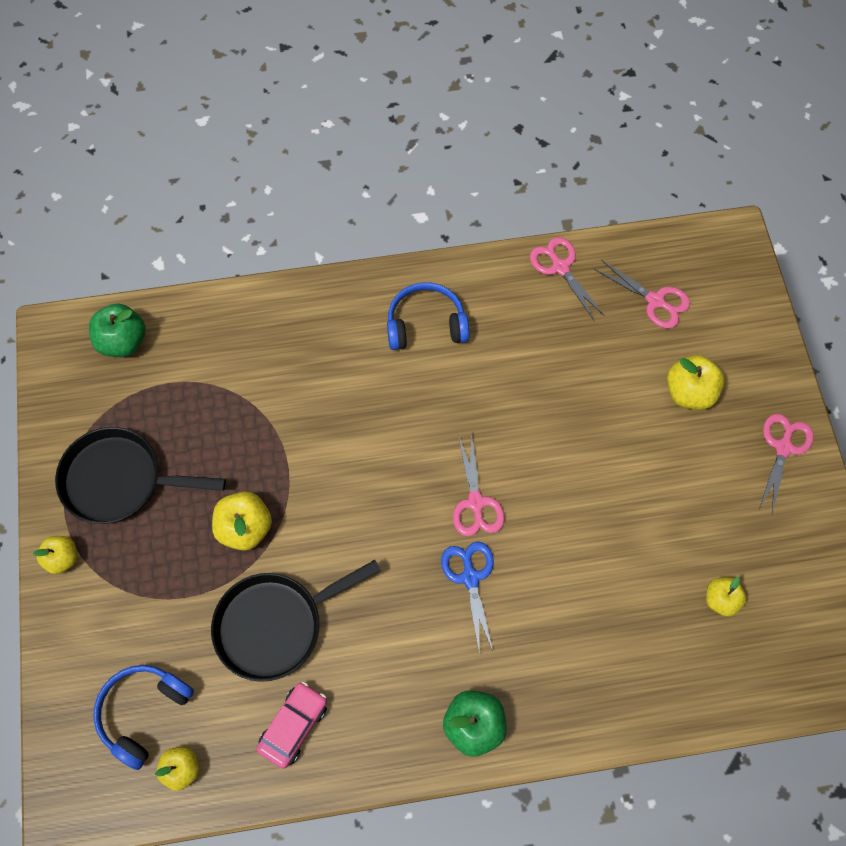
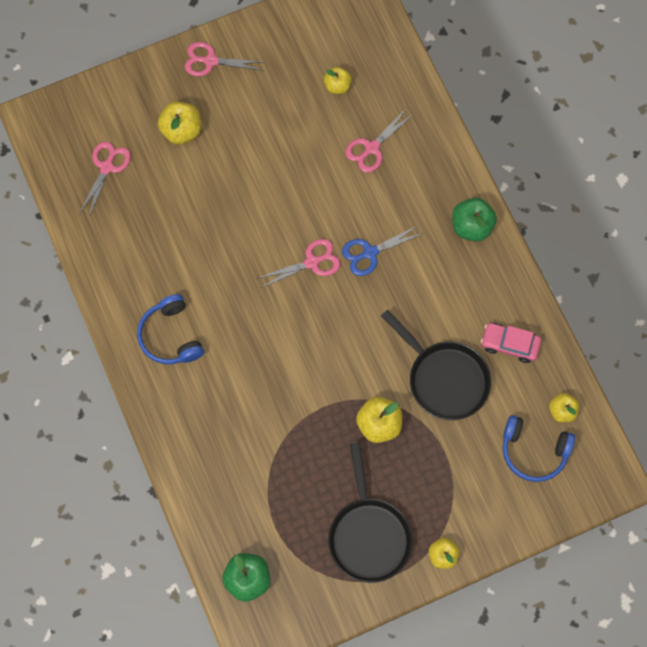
camera: 105 degrees left, 5 degrees up
(560, 267) = (92, 244): pink scissors -> pink scissors (371, 148)

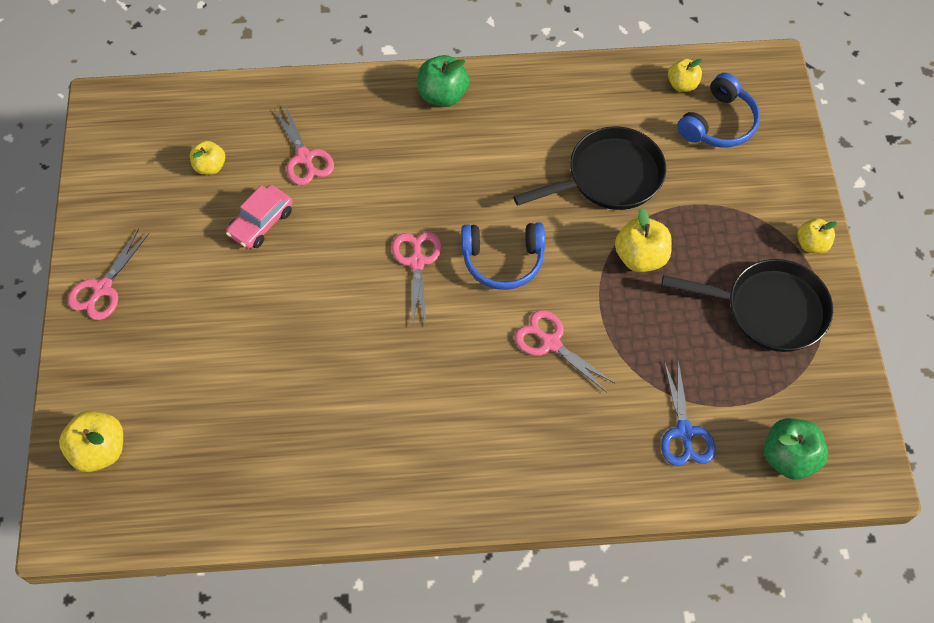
camera: 70 degrees left, 10 degrees down
(107, 167) = (182, 456): pink scissors -> pink scissors (551, 343)
(171, 336) = (446, 449): blue headphones -> blue headphones (503, 260)
(181, 130) = (178, 350): yellow apple -> yellow apple (100, 450)
(370, 253) = (431, 200): blue scissors -> blue scissors (684, 432)
(509, 344) = (592, 105): pink car -> pink car (261, 222)

